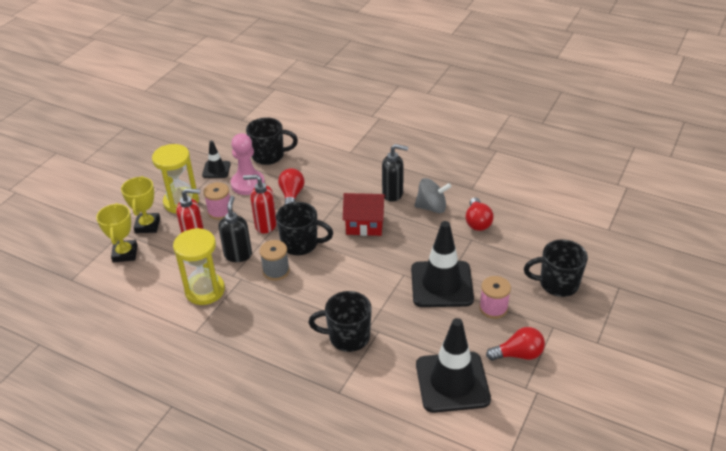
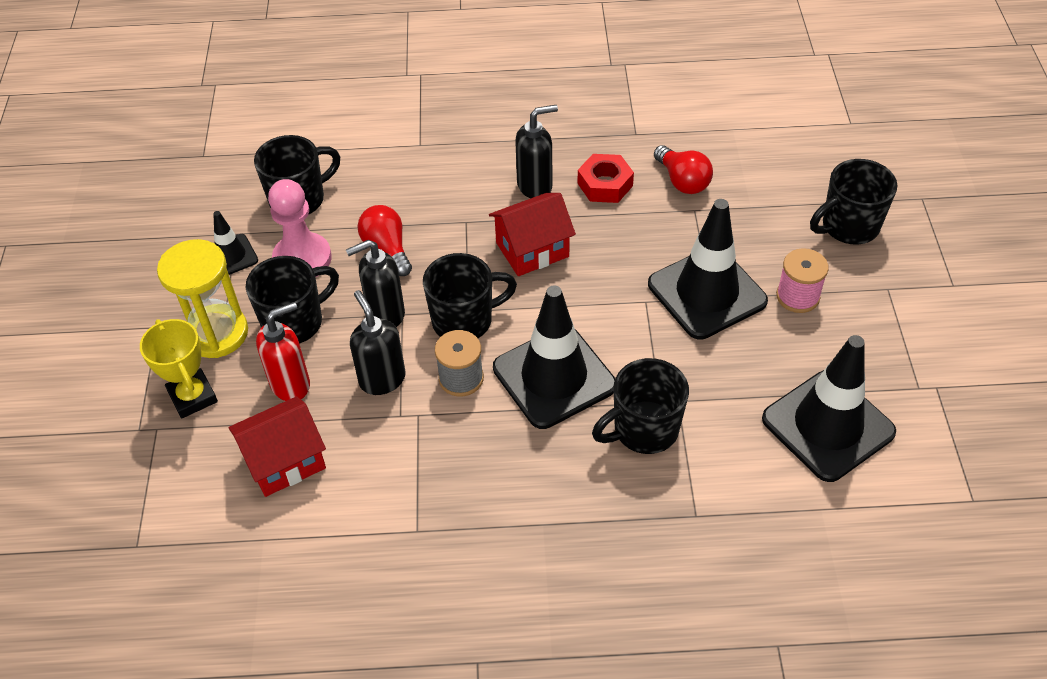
camera: 30 degrees left, 10 degrees up
(125, 253) = (194, 460): yellow trophy -> none
(163, 272) = (284, 461): none -> red house
(205, 290) = (377, 459): yellow hourglass -> none
(220, 211) = (295, 322): pink spool -> black mug
(265, 225) = (385, 314): red soap dispenser -> black soap dispenser
(323, 290) = (554, 377): none -> black traffic cone
(431, 207) = (605, 184): grey spinning top -> red nut
(518, 354) = (876, 346): red light bulb -> none

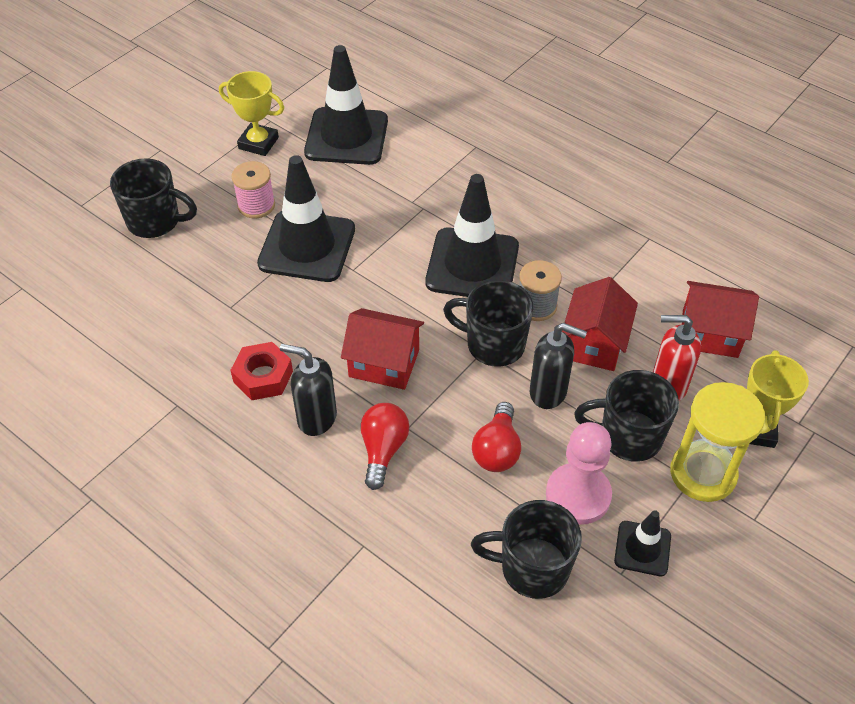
camera: 140 degrees left, 0 degrees up
(382, 379) = (594, 343): black soap dispenser -> red house
(644, 430) = (452, 200): black mug -> none
(682, 181) = (205, 335): red light bulb -> red light bulb (383, 450)
(889, 355) = (258, 143): none -> yellow trophy

